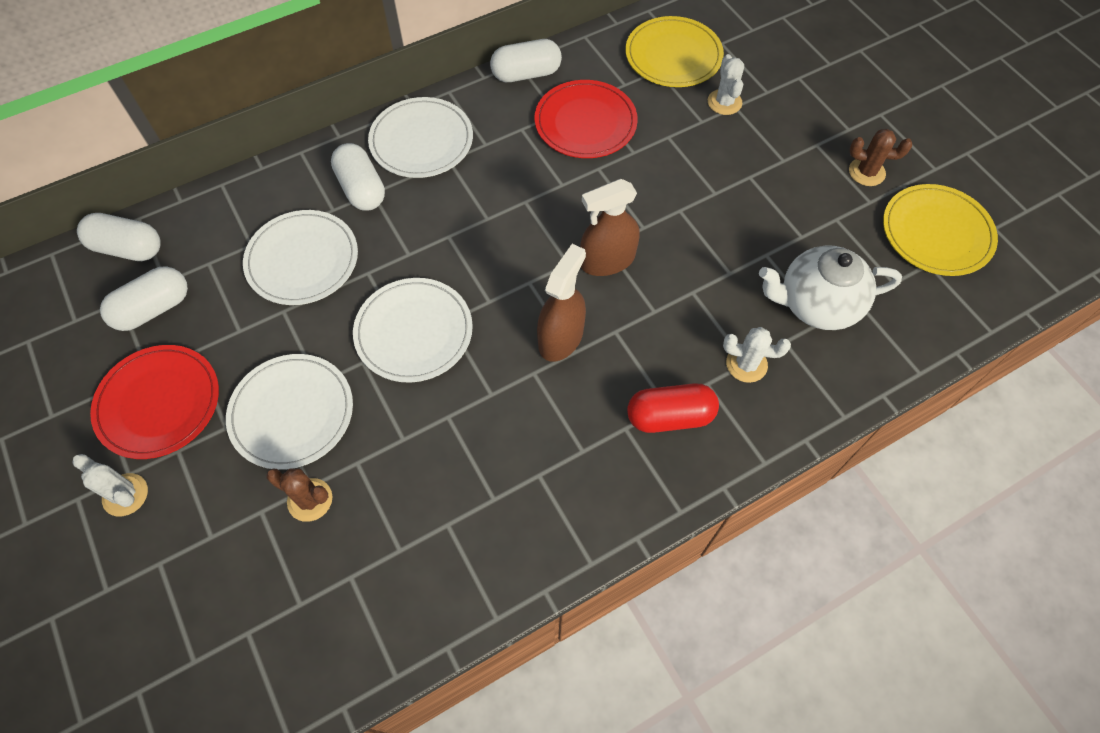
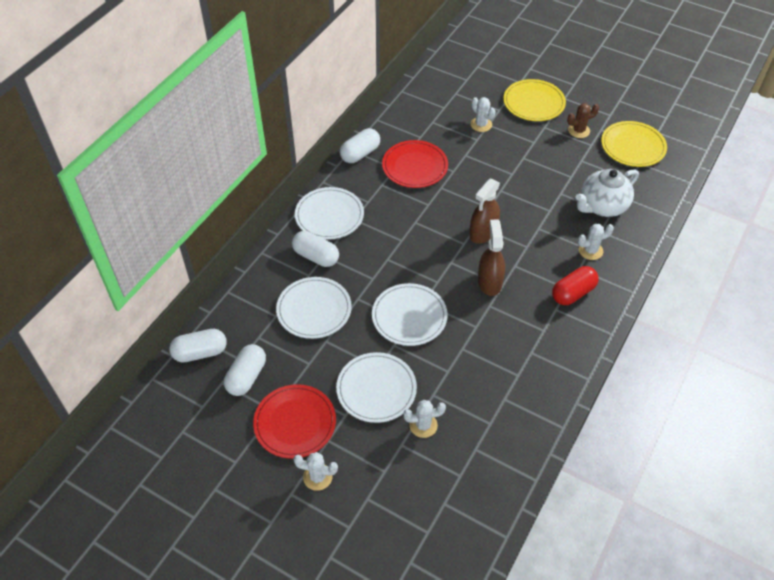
camera: 30 degrees left, 10 degrees down
(310, 500) = (423, 425): brown cactus -> white cactus
(673, 55) = (434, 110): yellow plate -> yellow plate (534, 103)

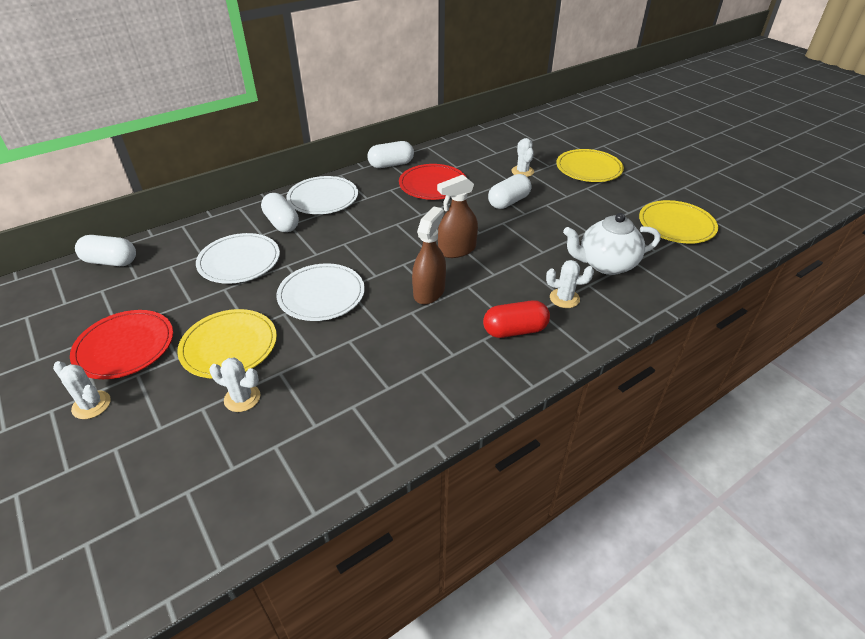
camera: 25 degrees right, 10 degrees down
(246, 377) = (126, 293): white capsule -> white capsule (508, 202)
(376, 389) = (229, 346): white plate -> yellow plate
(579, 130) = (622, 199): brown cactus -> none

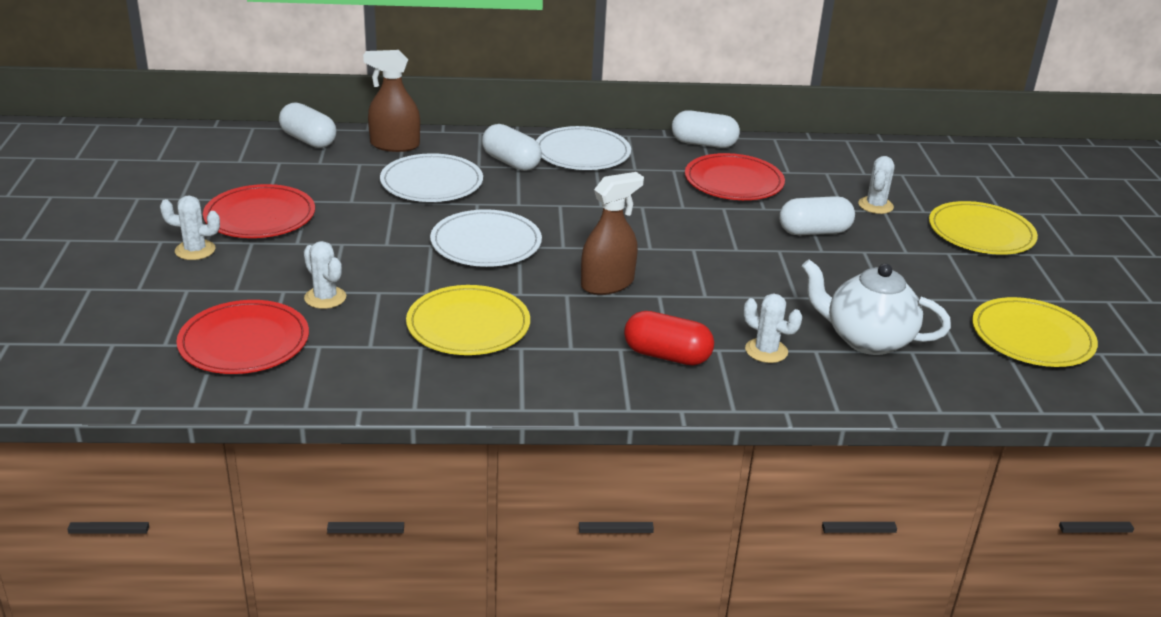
camera: 30 degrees right, 10 degrees down
(91, 405) = (195, 250): white cactus -> white cactus turned 60 degrees counterclockwise
(209, 475) = (244, 342): none -> red plate
(229, 346) = (352, 252): yellow plate -> yellow plate (468, 325)
(282, 223) = (511, 162): white capsule -> white capsule turned 45 degrees counterclockwise
(457, 250) = (687, 257): brown spray bottle -> brown spray bottle (395, 145)

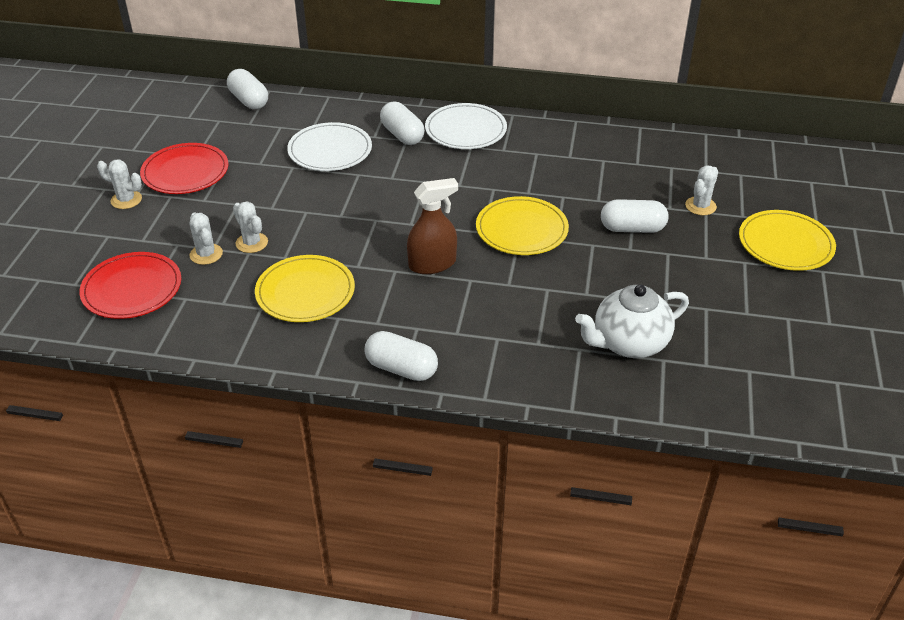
camera: 15 degrees right, 10 degrees up
(395, 145) = (315, 110): brown spray bottle -> none
(486, 243) = (350, 214): white plate -> none
(667, 355) = (452, 339): red capsule -> none
(703, 144) = (574, 128): white capsule -> white capsule (401, 368)
(733, 181) = (584, 170): red plate -> none
(766, 351) = (537, 344): white cactus -> white cactus (252, 243)
(866, 340) = (629, 343): white teapot -> white teapot turned 60 degrees counterclockwise
(1032, 337) = (780, 358): yellow plate -> yellow plate (521, 229)

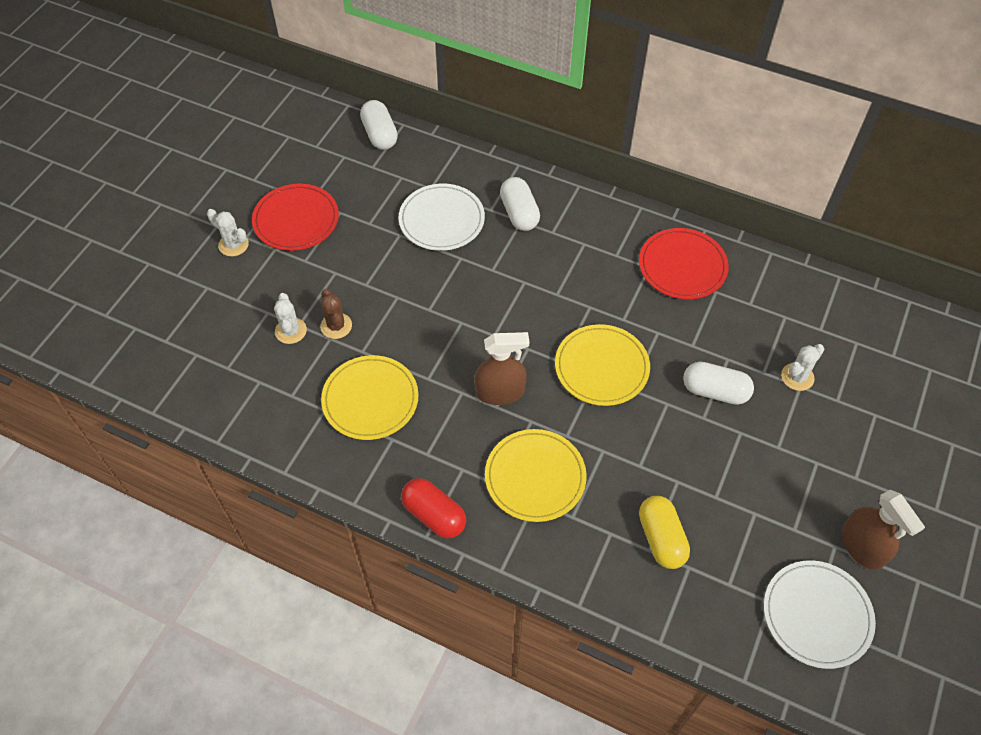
camera: 15 degrees right, 15 degrees up
(132, 289) = (214, 358): red plate -> red plate (682, 266)
(252, 243) = (336, 326): white cactus -> brown cactus
(401, 368) = (434, 515): white capsule -> red capsule
(465, 130) = (586, 219): white plate -> white plate (817, 615)
(629, 343) = (661, 538): white teapot -> yellow capsule
(785, 244) = (869, 448): yellow plate -> yellow plate (535, 477)
(812, 314) = (862, 547): none -> brown spray bottle

